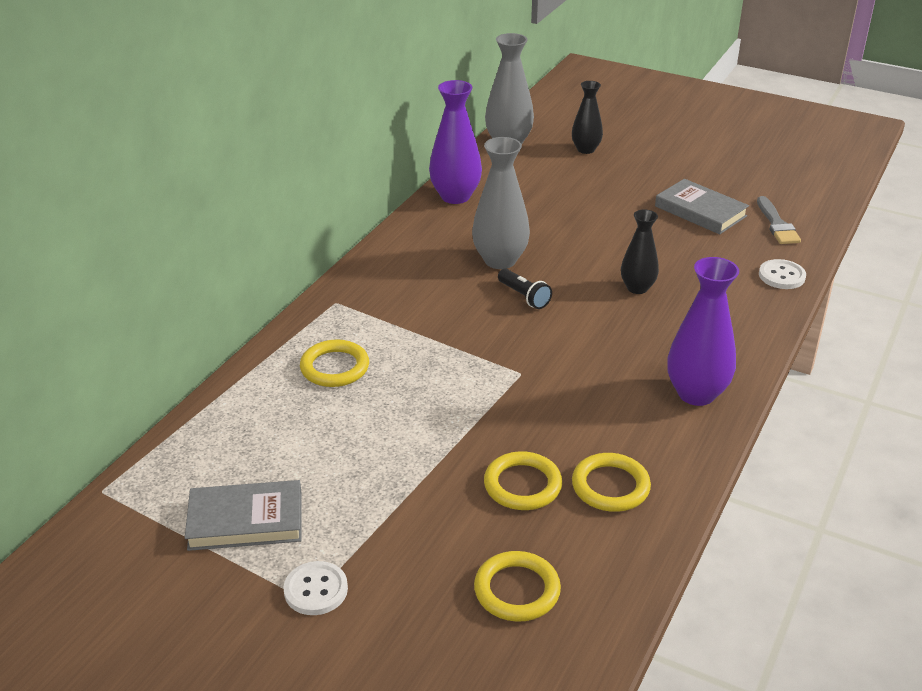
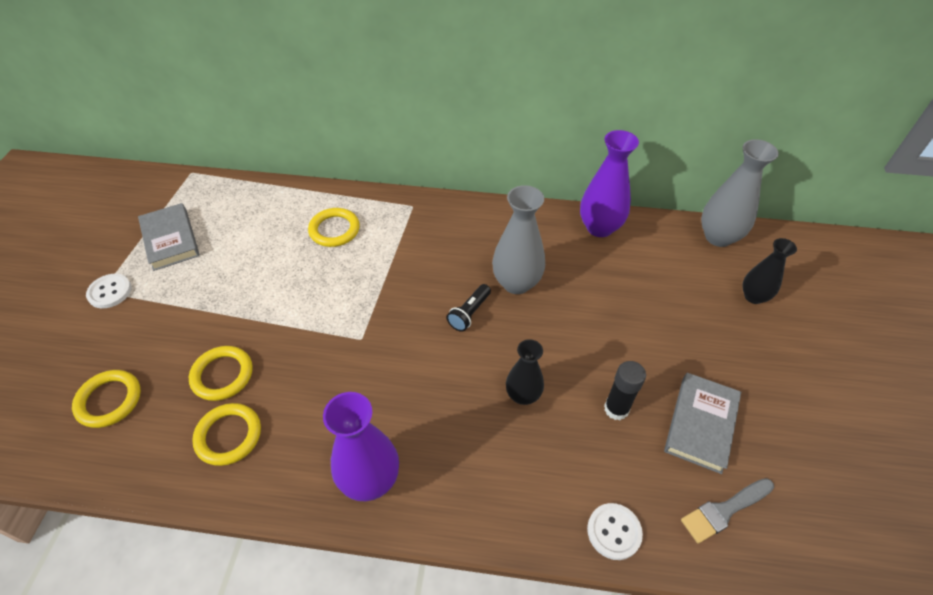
camera: 70 degrees right, 15 degrees up
(671, 245) = (616, 409): none -> black glue stick

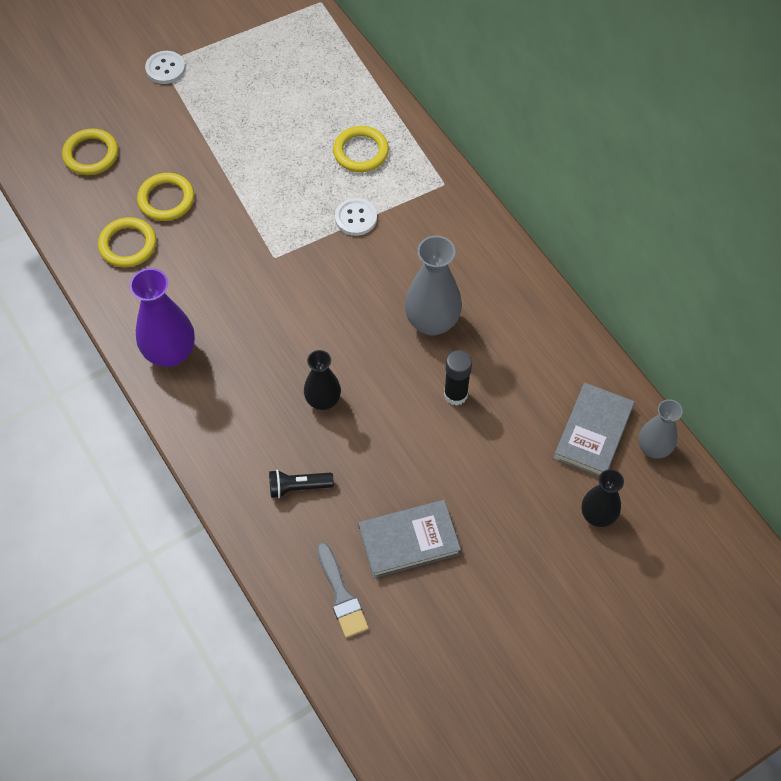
camera: 50 degrees right, 10 degrees up
(170, 239) = (243, 56): grey book -> grey book (593, 433)
(469, 313) = (367, 311): black flashlight -> black flashlight (298, 487)
(599, 227) = (565, 343): purple vase -> none
(614, 532) = (261, 530): white button -> white button (356, 218)
(616, 409) = (369, 472): black glue stick -> black glue stick (455, 394)
(718, 237) = (653, 448): grey vase -> grey vase, size x0.64
(724, 511) = (341, 595): grey brush -> grey brush turned 135 degrees counterclockwise

